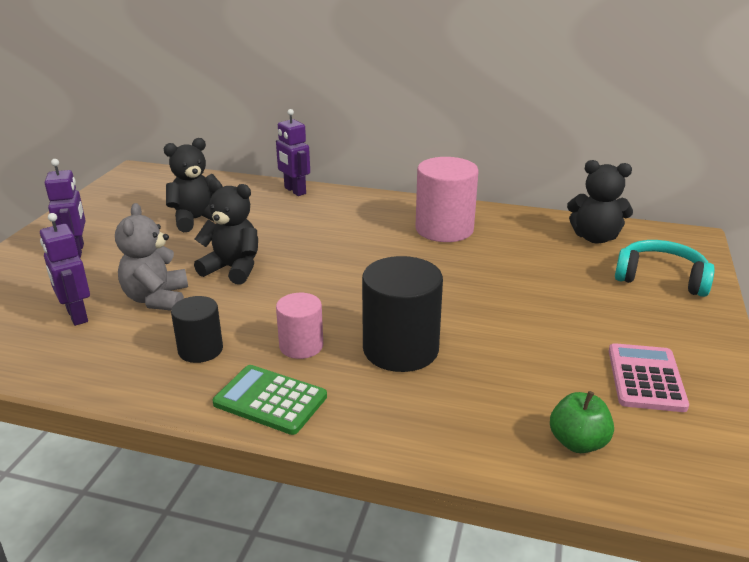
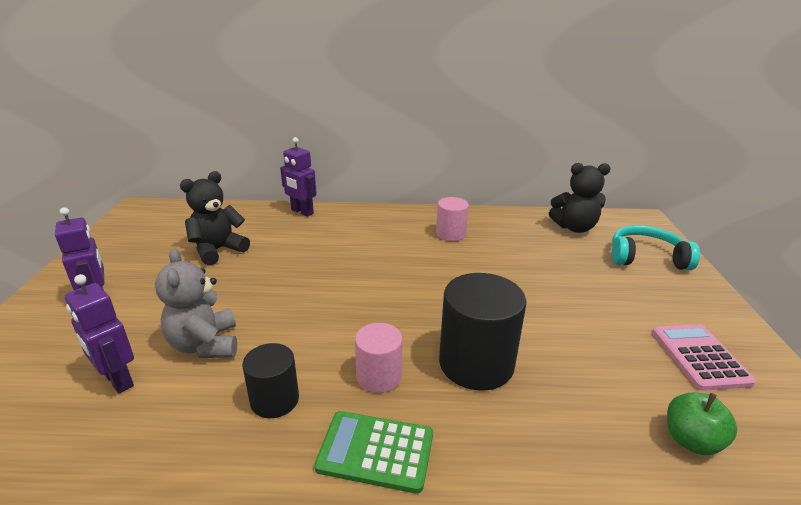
camera: 15 degrees left, 0 degrees up
(233, 269) = (274, 298): black teddy bear -> none
(444, 229) = (450, 234): pink cylinder -> pink cylinder, size x0.58

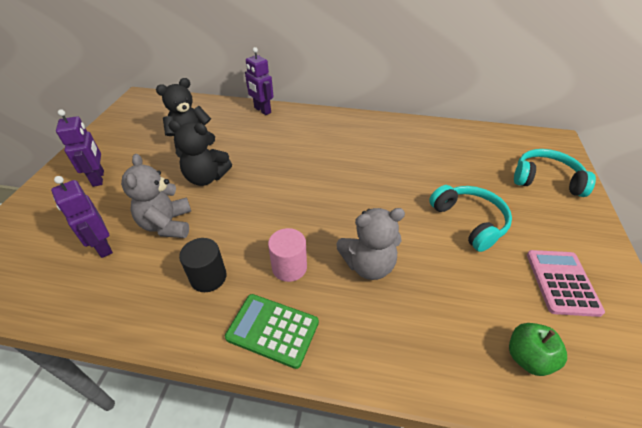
camera: 10 degrees right, 15 degrees up
(450, 234) = (379, 141): pink cylinder -> none
(476, 363) = (368, 265): black cylinder -> grey teddy bear
(574, 227) = (489, 144): black teddy bear -> black teddy bear (206, 178)
(578, 306) = (469, 221): none -> turquoise headphones

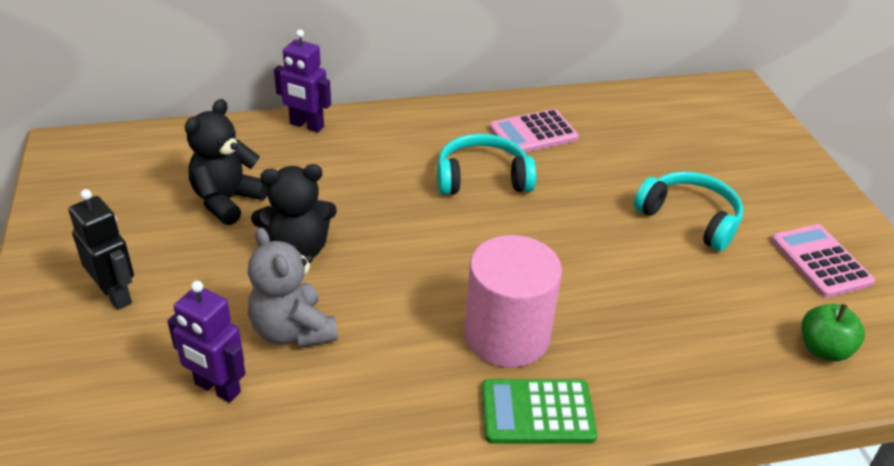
camera: 25 degrees left, 5 degrees down
(99, 178) = (116, 295): purple robot -> black robot
(208, 277) = (408, 379): black cylinder -> none
(289, 267) = (507, 335): pink cylinder -> pink cylinder, size x1.72
(368, 265) = (603, 304): grey teddy bear -> none
(392, 141) = (533, 133): none -> pink calculator
(546, 180) = (749, 144): turquoise headphones -> turquoise headphones (482, 178)

